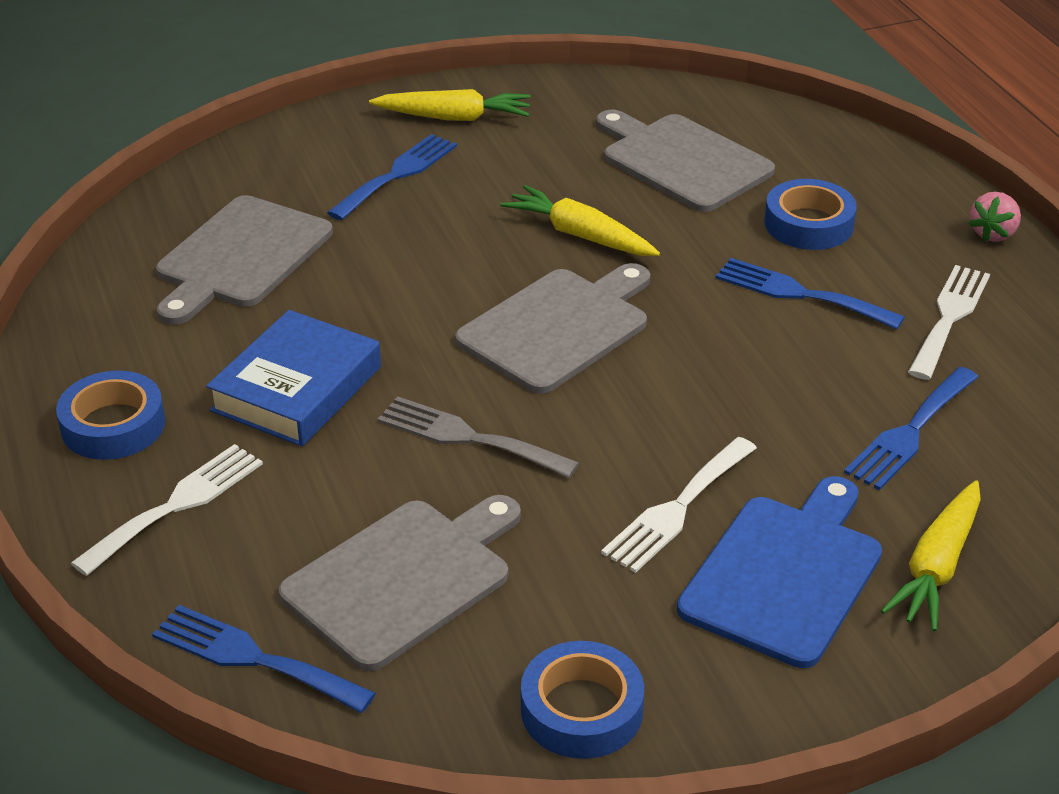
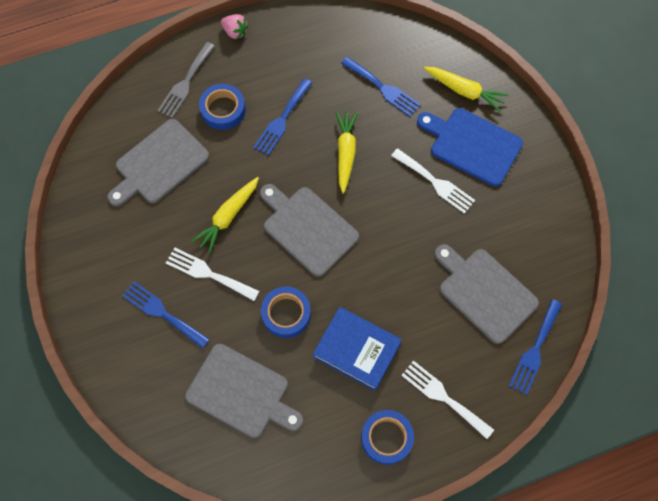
camera: 90 degrees left, 30 degrees up
(454, 117) = (101, 283): yellow carrot -> yellow carrot (345, 153)
(468, 438) = (391, 268): grey fork -> grey fork (185, 83)
(581, 710) = (550, 223): blue tape -> blue tape (286, 314)
(949, 317) = (301, 61): white fork -> white fork (208, 273)

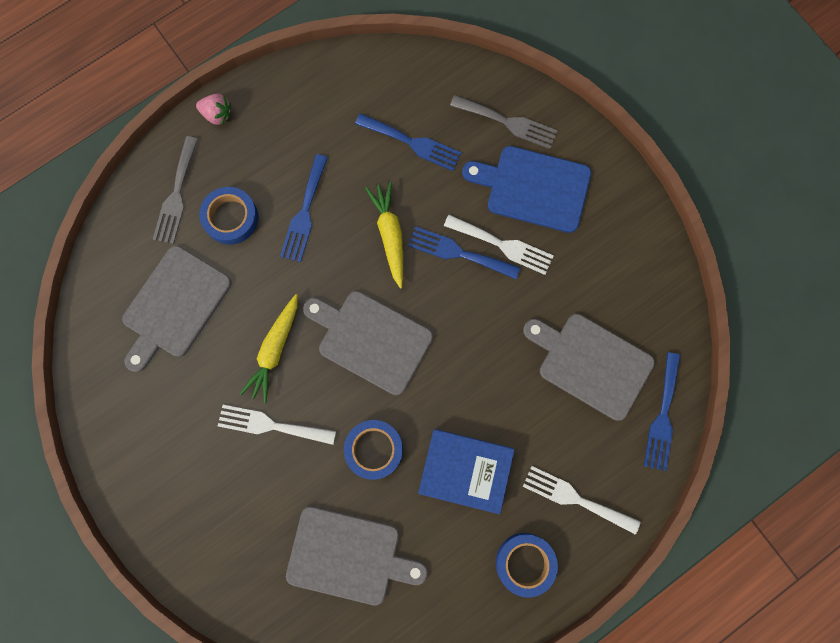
camera: 15 degrees left, 10 degrees up
(162, 313) = (231, 487): blue fork -> blue fork (458, 253)
(464, 91) = (508, 122): yellow carrot -> grey fork

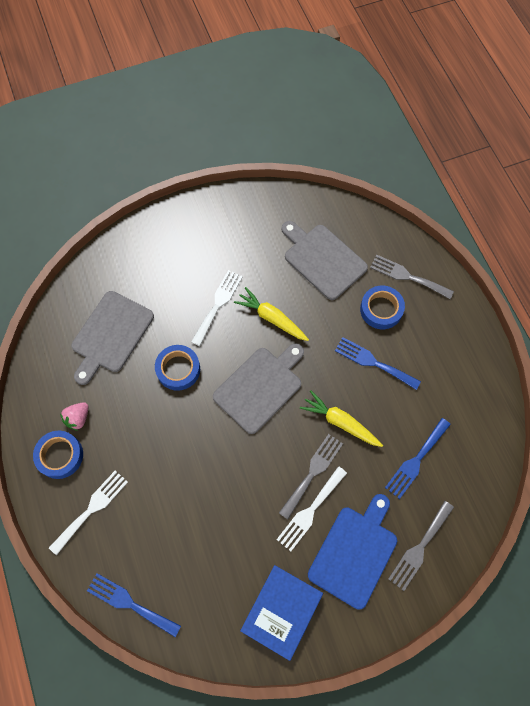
camera: 105 degrees right, 10 degrees down
(217, 114) = (468, 317): pink strawberry -> pink strawberry (78, 418)
(390, 235) = (340, 422): yellow carrot -> yellow carrot turned 150 degrees counterclockwise
(458, 253) = (312, 472): blue fork -> grey fork
(465, 470) = (141, 431): blue book -> blue book (281, 611)
(591, 363) = (191, 555): grey cutting board -> none

